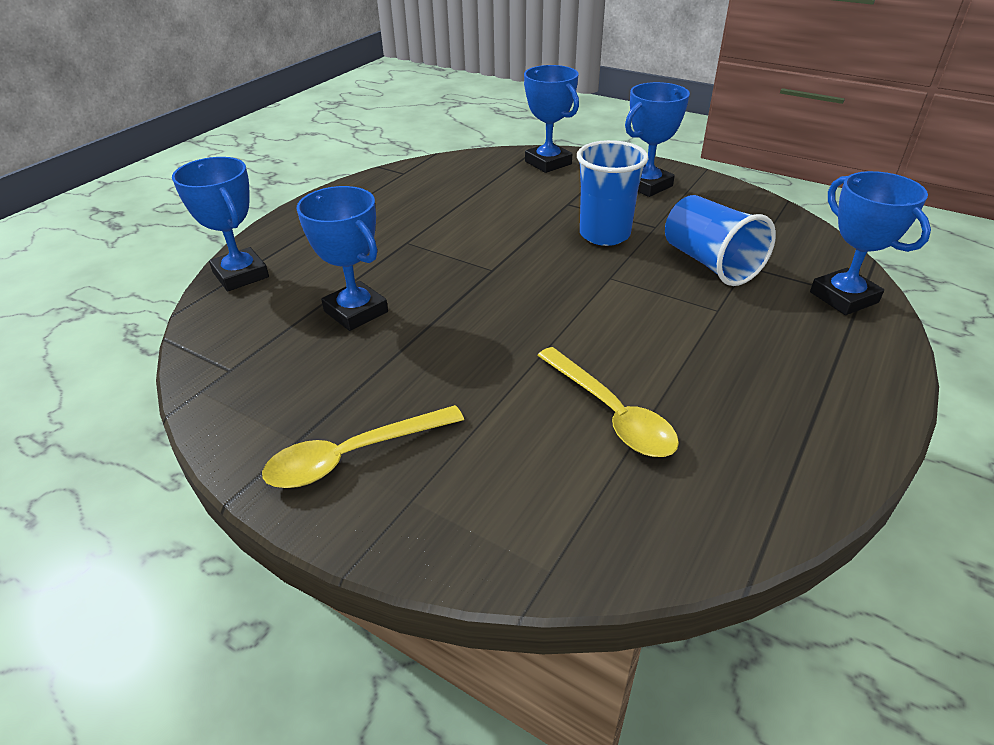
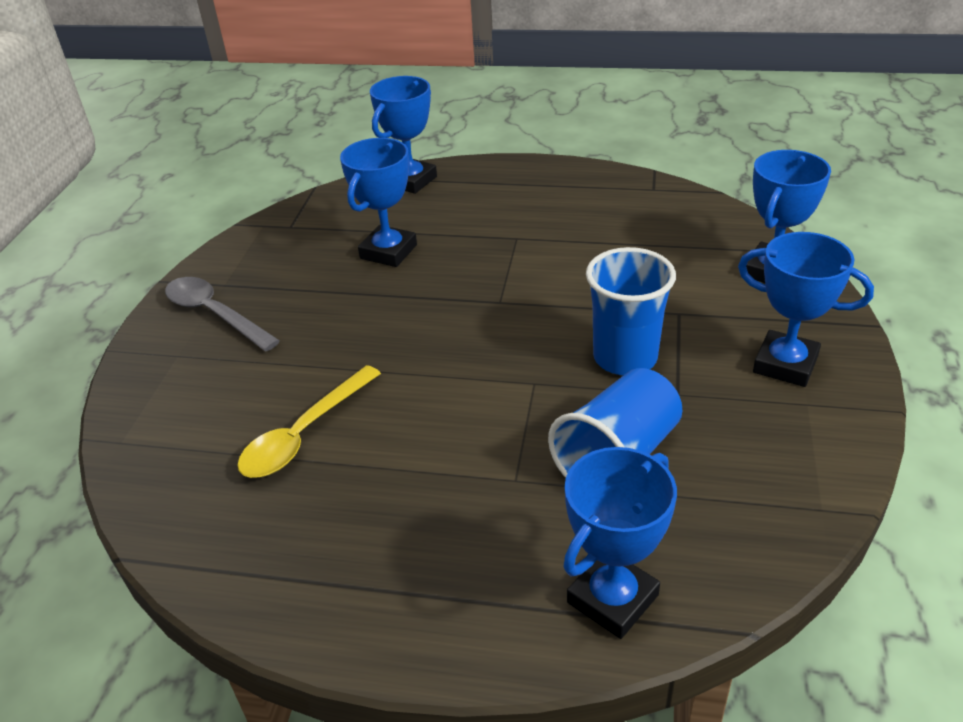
camera: 70 degrees right, 0 degrees up
(353, 455) = (215, 314): yellow spoon -> grey spoon

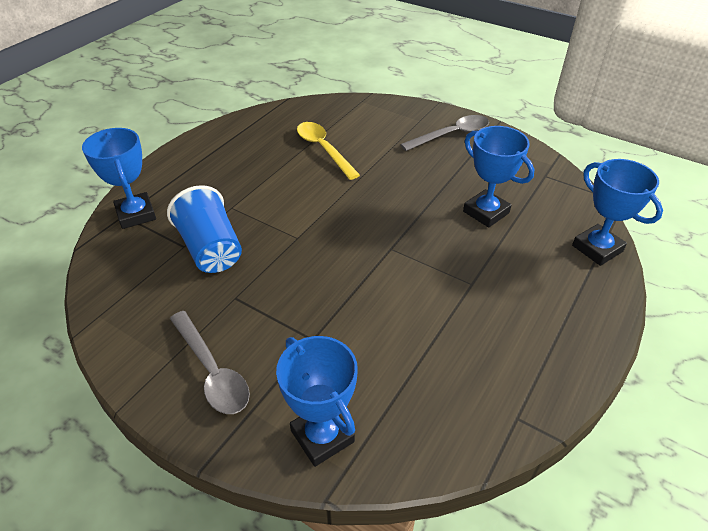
camera: 110 degrees right, 5 degrees up
(625, 357) = (287, 287): blue cup -> none
(785, 364) = (212, 371): blue trophy -> grey spoon

